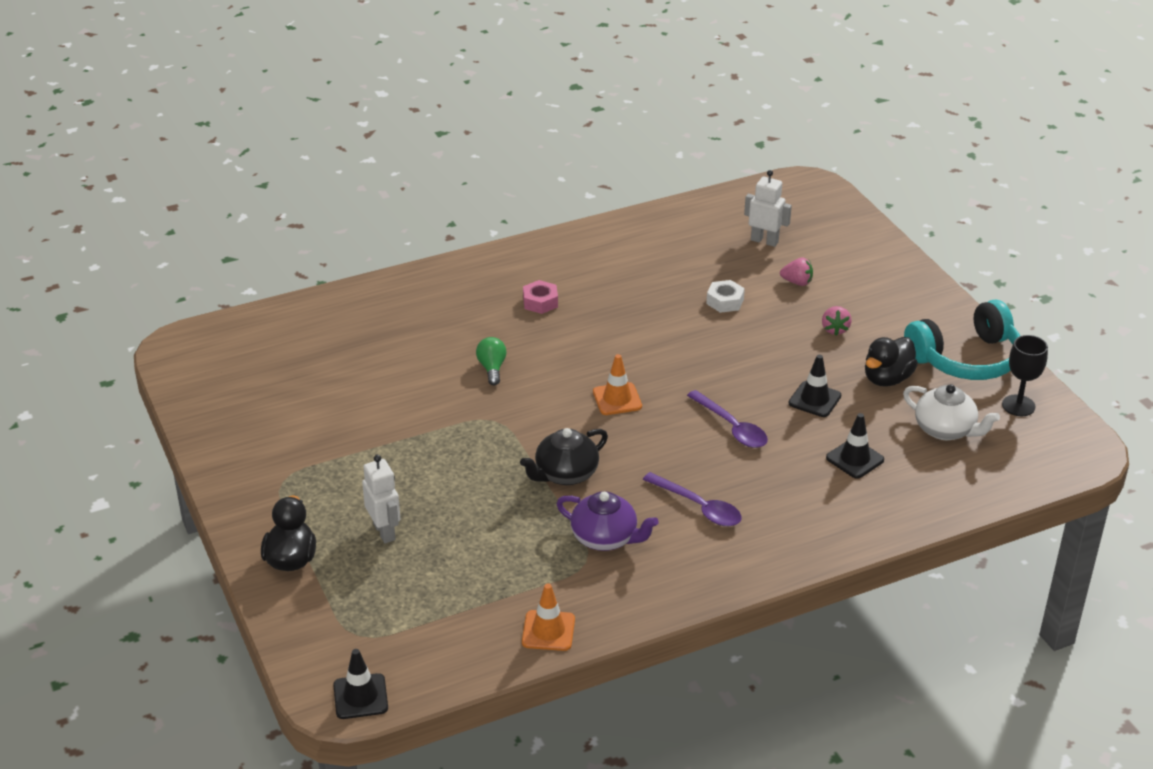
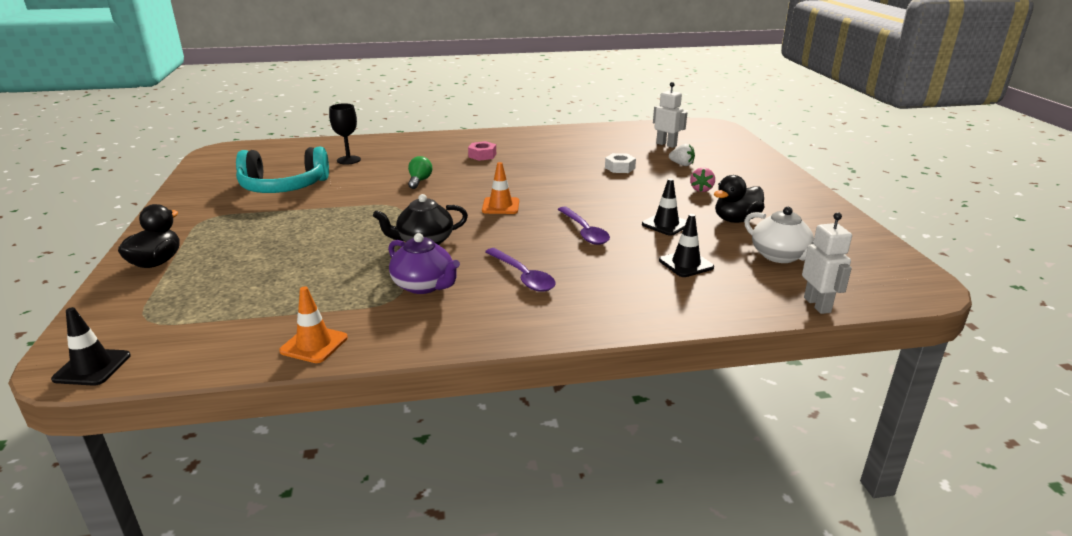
camera: 15 degrees right, 10 degrees down
(384, 532) = (247, 256): white robot -> white robot (817, 305)
(797, 282) = (681, 164): pink strawberry -> white strawberry
(966, 359) = (812, 216): turquoise headphones -> turquoise headphones (283, 187)
(1018, 405) = (856, 249): black goblet -> black goblet (348, 160)

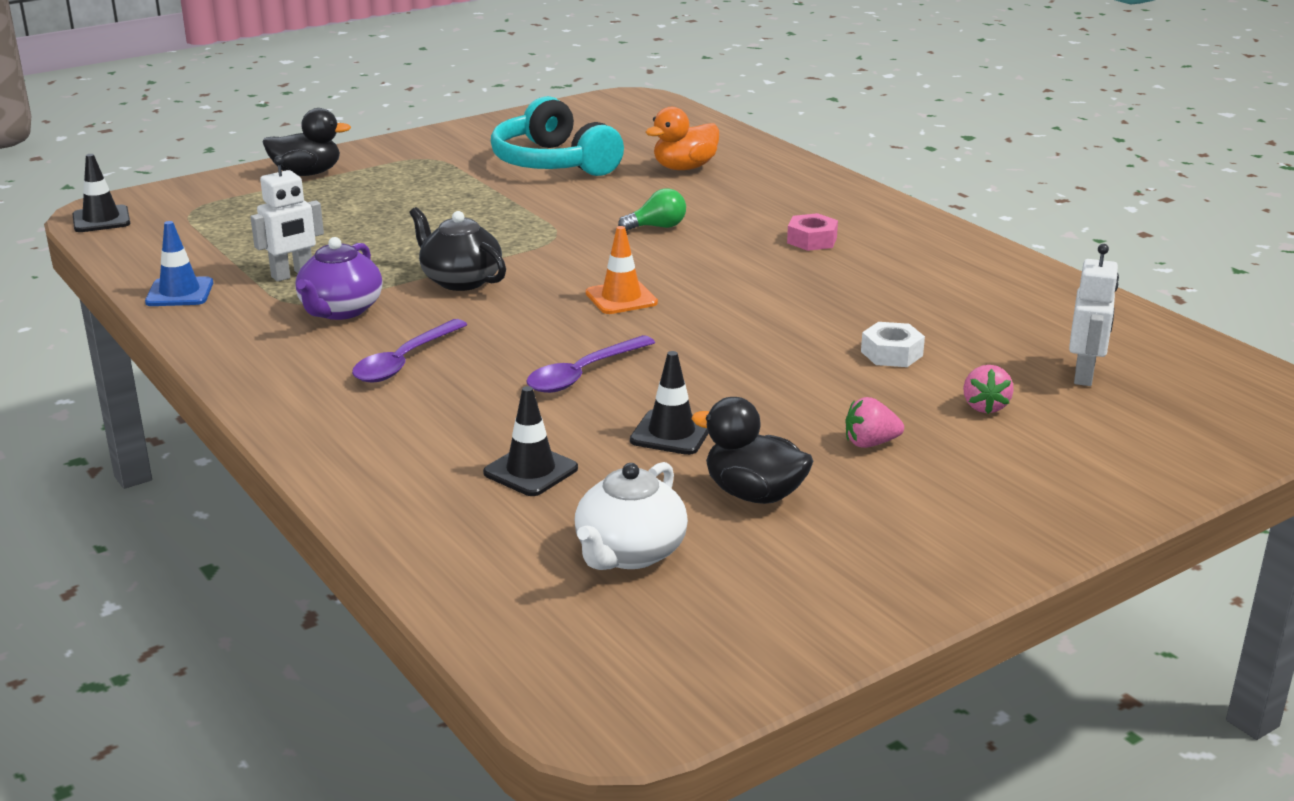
camera: 65 degrees right, 0 degrees up
(314, 344) = (179, 293): orange traffic cone -> blue traffic cone
(348, 160) = (684, 168): black goblet -> orange duck
(681, 164) = (985, 406): white strawberry -> pink strawberry
(817, 305) = (463, 602): white robot -> white robot (292, 275)

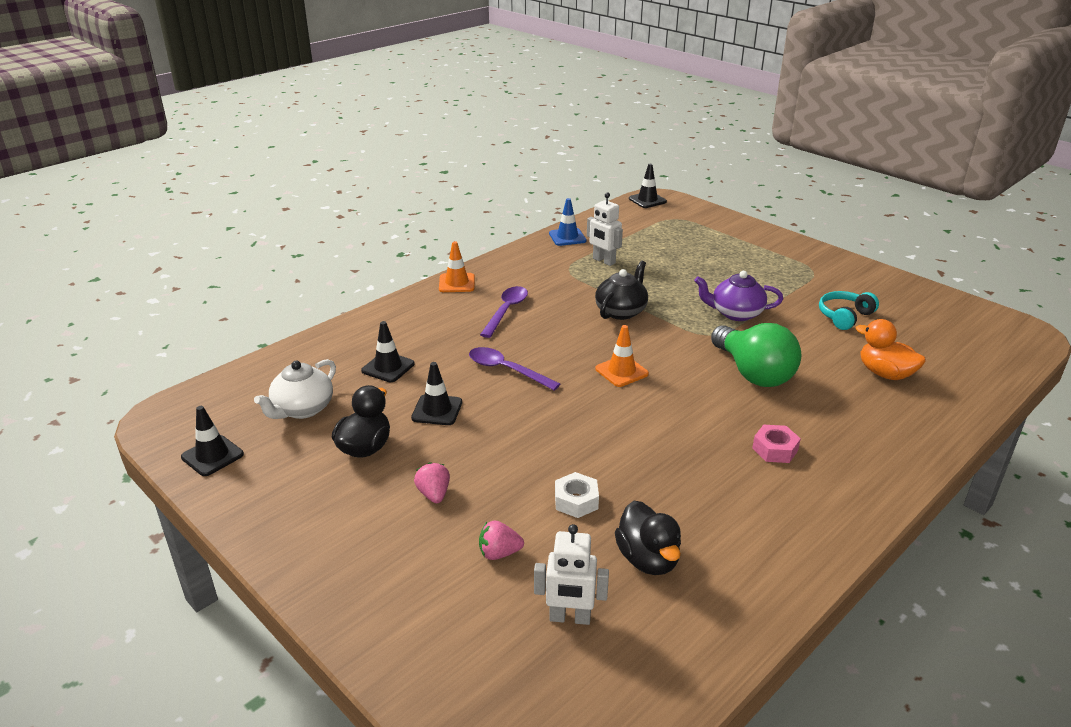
camera: 80 degrees right, 5 degrees up
(273, 397) = (457, 283): none -> orange traffic cone
(307, 173) = (753, 238): black duck -> black duck (648, 559)
(340, 310) = (563, 282): purple teapot -> purple teapot (735, 313)
(404, 361) = (506, 311): purple spoon -> purple spoon turned 90 degrees clockwise
(553, 163) = (844, 316): turquoise headphones -> turquoise headphones, size x0.57
(629, 553) = (302, 409): white teapot -> white teapot turned 75 degrees counterclockwise
(657, 227) = (753, 373): green light bulb -> green light bulb, size x2.08
(745, 642) = (212, 456): none -> black traffic cone

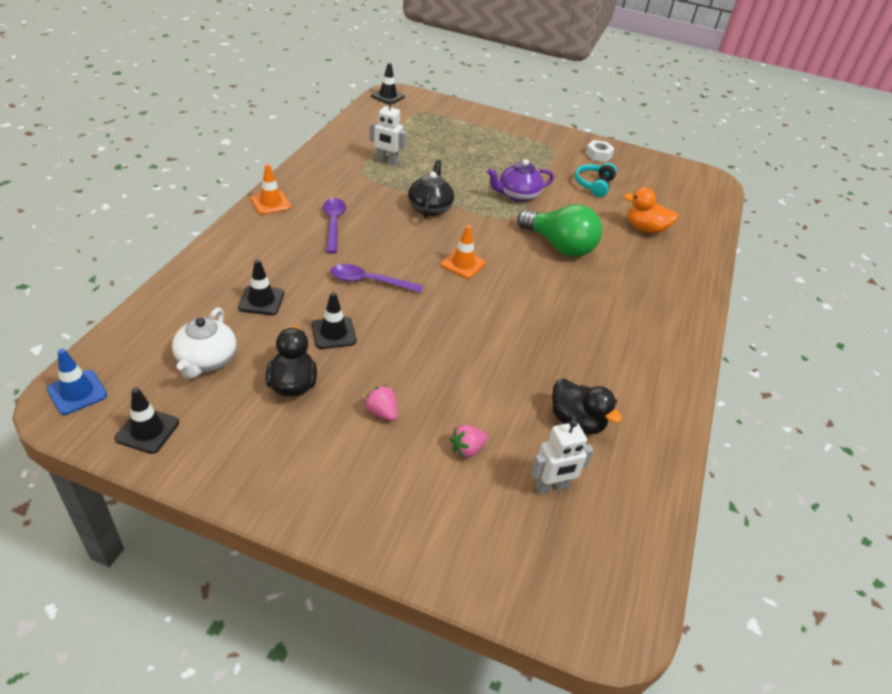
camera: 30 degrees left, 10 degrees up
(567, 237) = (341, 142): blue traffic cone -> blue traffic cone (77, 392)
(576, 501) = (497, 387): white nut -> white nut (598, 155)
(775, 449) = (609, 307): pink nut -> none

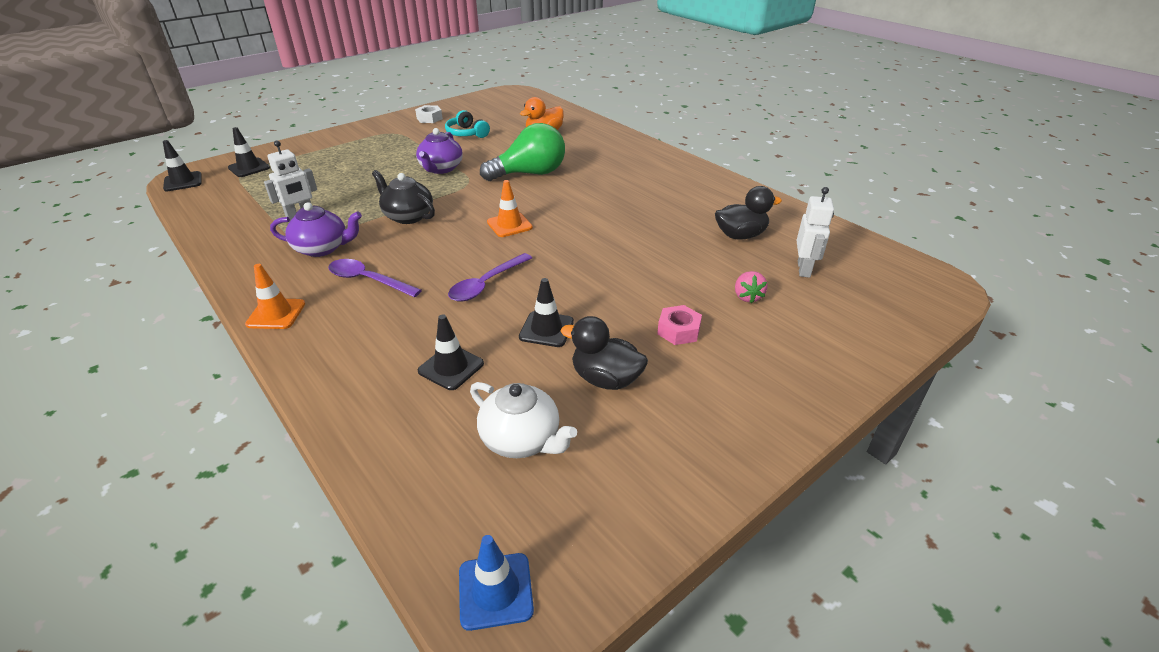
camera: 55 degrees left, 5 degrees down
(147, 430) = (612, 523): black traffic cone -> black traffic cone (249, 168)
(356, 188) = (322, 248): none -> purple teapot
(381, 412) = (678, 331): pink strawberry -> pink nut

